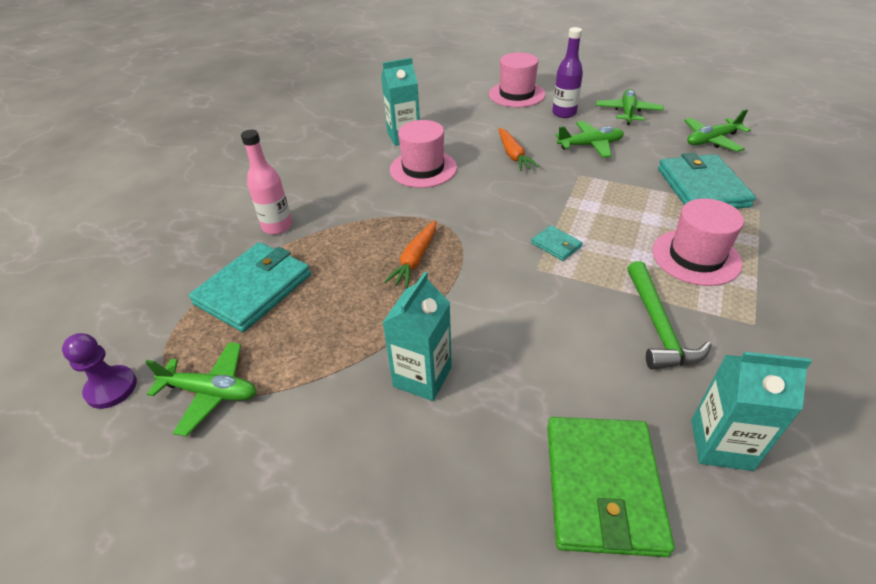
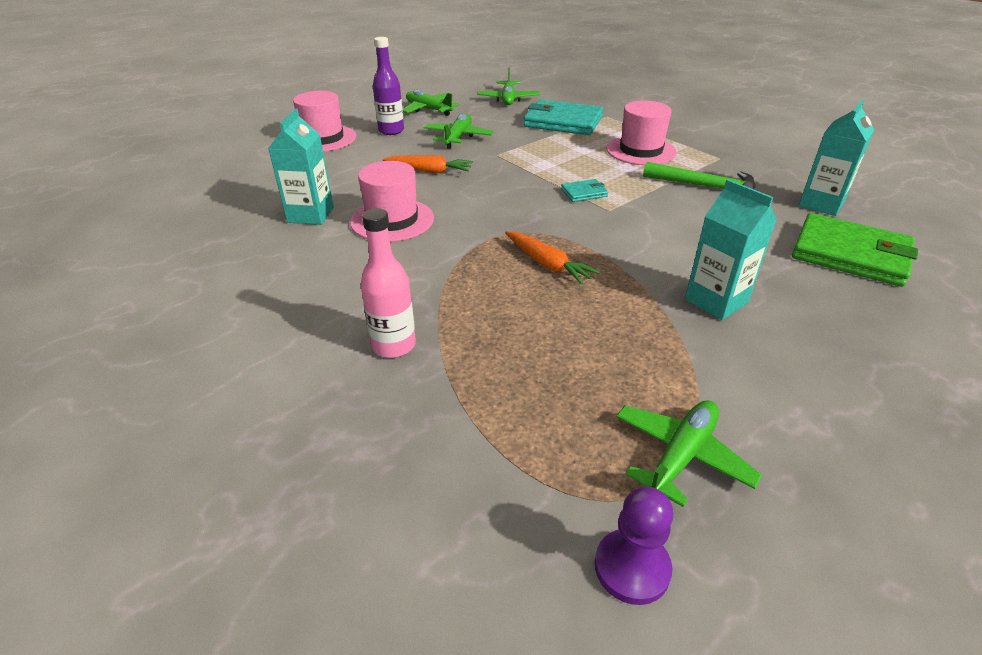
camera: 65 degrees left, 5 degrees down
(254, 289) = (511, 388): turquoise wallet -> none

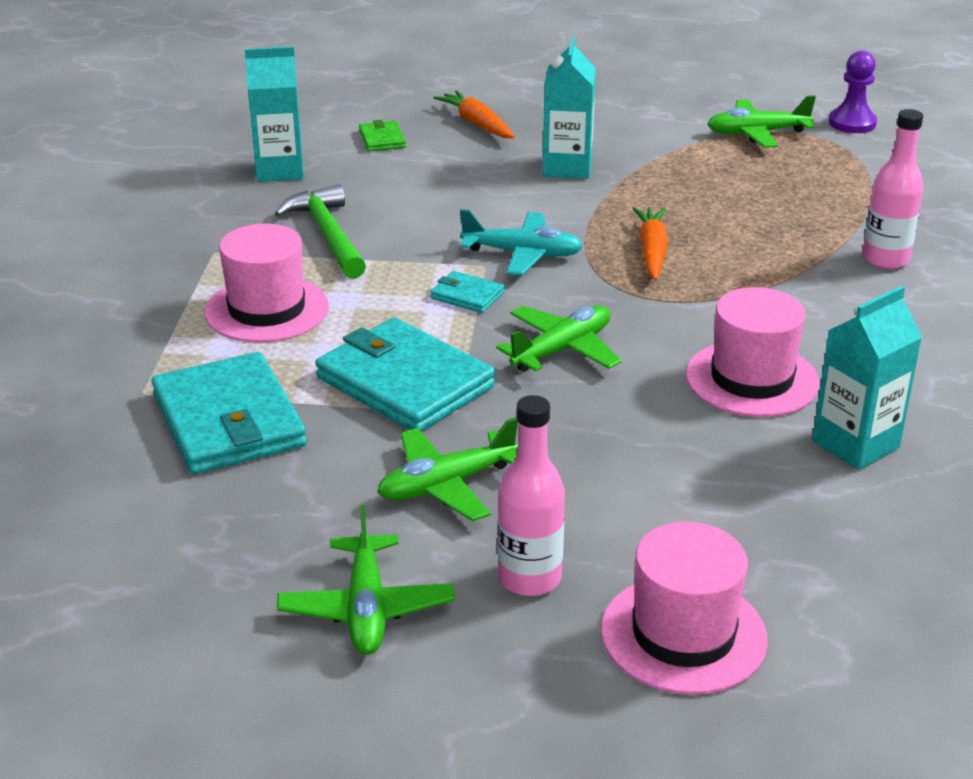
camera: 135 degrees left, 5 degrees down
(391, 131) = (529, 578): purple bottle -> pink bottle
(429, 171) = (598, 435): orange carrot -> orange carrot (477, 124)
(508, 99) = (174, 543): green plane -> green plane (562, 350)
(534, 154) = (404, 382): none -> turquoise wallet
(606, 225) = (522, 254): none -> turquoise plane
(850, 254) = (382, 139): green wallet -> green wallet, size x0.45

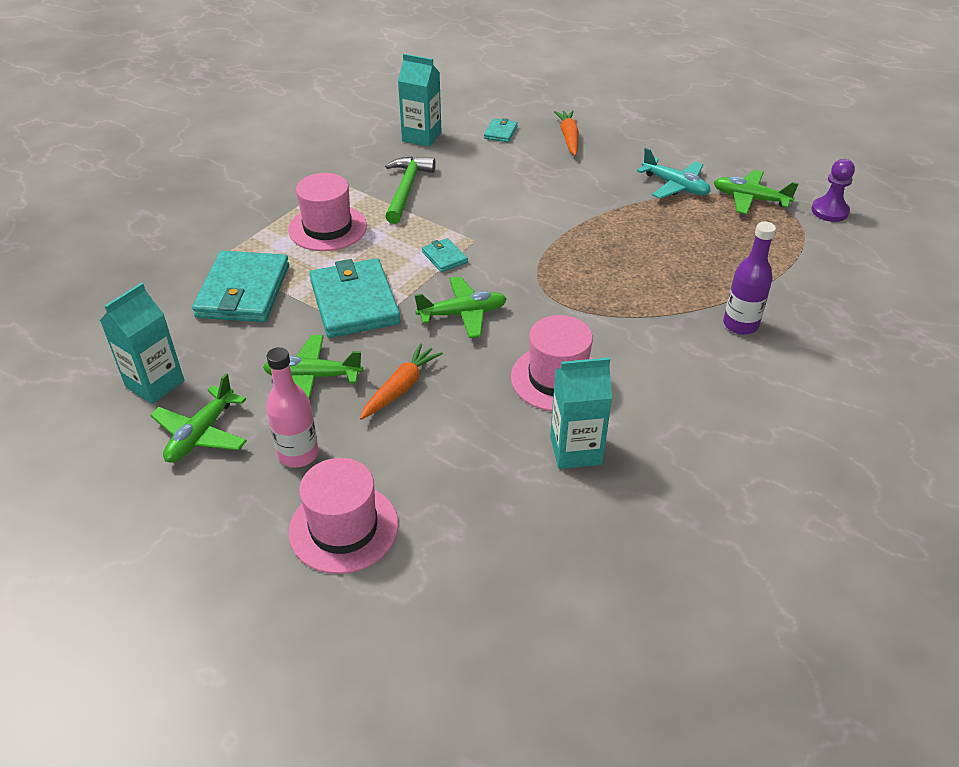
camera: 30 degrees right, 10 degrees up
(382, 139) = (500, 132): green wallet -> turquoise wallet
(522, 254) = (505, 240): turquoise plane -> turquoise plane (675, 186)
(567, 167) = (594, 186): turquoise carton -> turquoise carton (155, 384)
(652, 251) = (587, 265): orange carrot -> orange carrot (401, 388)
(885, 259) = (740, 325): pink bottle -> purple bottle

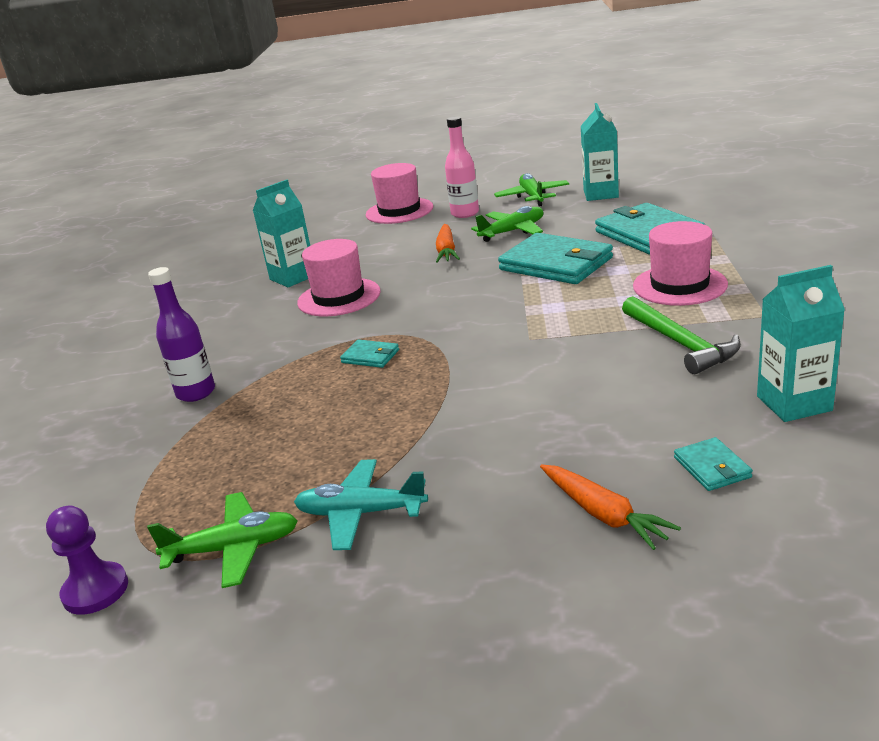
camera: 150 degrees right, 15 degrees down
(444, 257) = (536, 315): turquoise wallet -> turquoise wallet (370, 356)
(462, 314) = (460, 294): green plane -> none

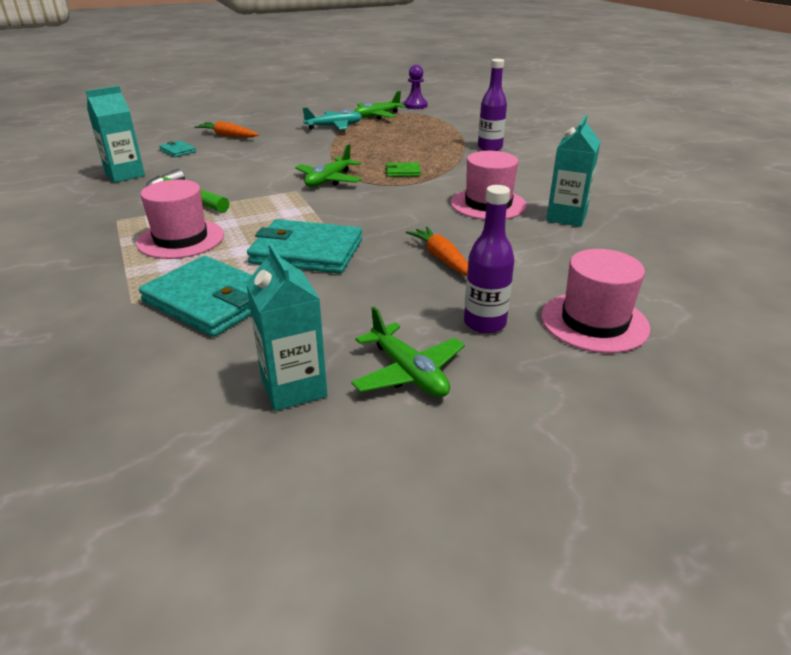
camera: 150 degrees right, 5 degrees up
(370, 356) = (403, 172): turquoise wallet -> green wallet
(465, 213) = (484, 323): pink bottle -> purple bottle
(512, 231) = (386, 293): green plane -> green plane (329, 180)

